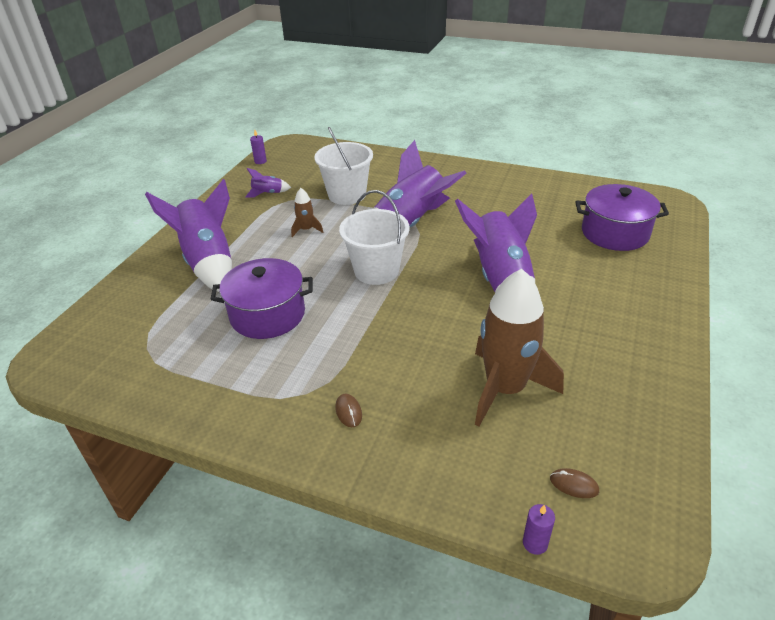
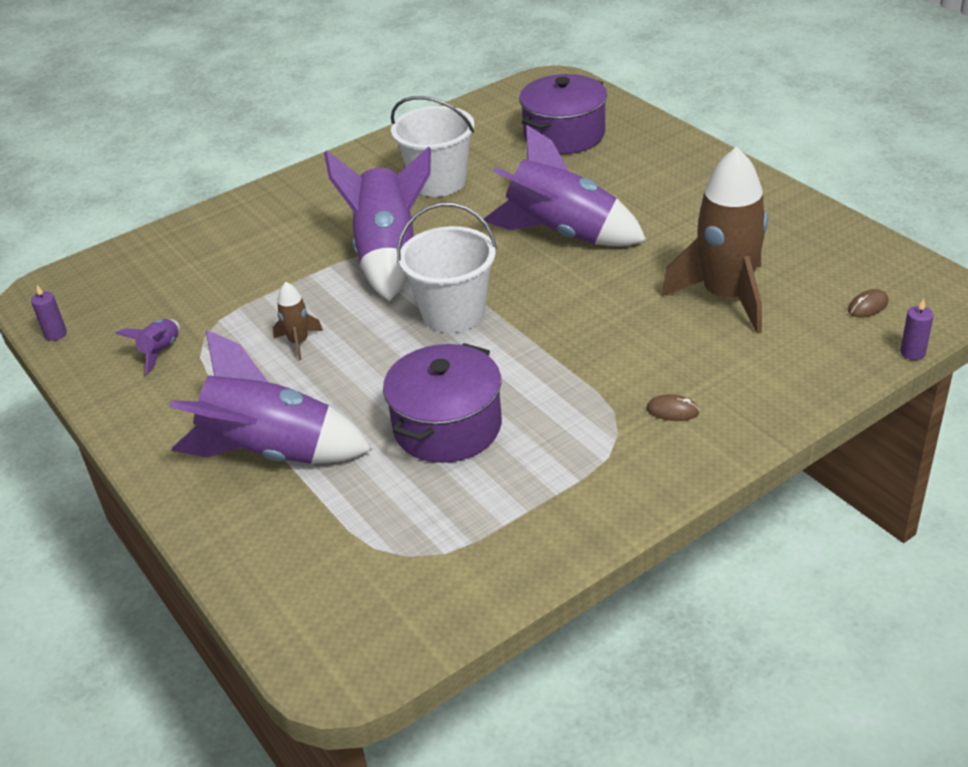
camera: 55 degrees left, 0 degrees up
(347, 195) = (258, 283): white bucket -> white bucket (438, 182)

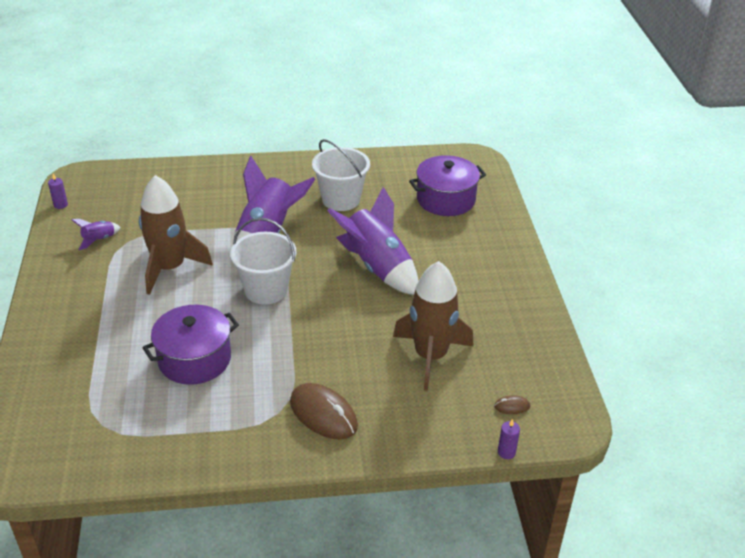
camera: 25 degrees right, 0 degrees up
(271, 452) = (95, 328): purple rocket -> none
(298, 342) = (170, 268): brown rocket -> brown rocket, size x2.29
(672, 411) = (323, 414): brown mouse -> brown mouse, size x2.26

